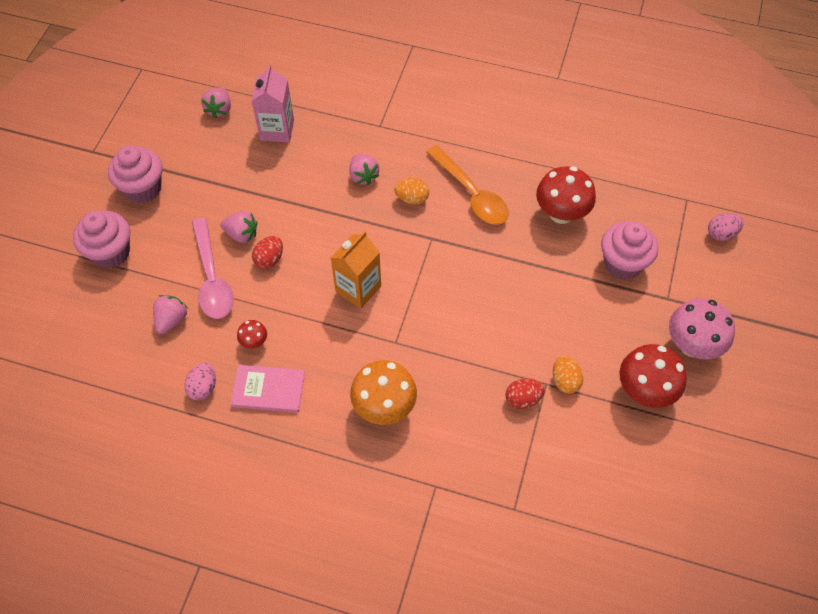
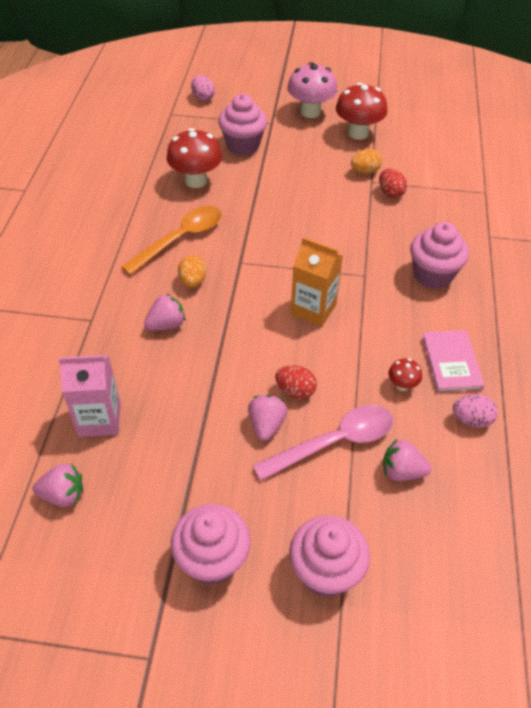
camera: 100 degrees left, 10 degrees down
(384, 407) = (432, 275): orange mushroom -> pink cupcake

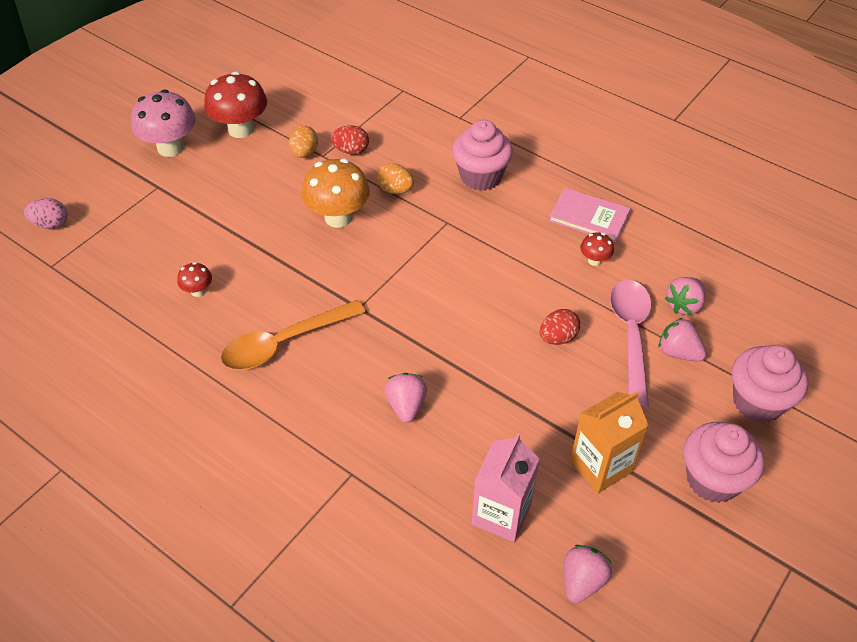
camera: 60 degrees left, 0 degrees up
(180, 239) = (284, 343): orange spoon -> orange spoon turned 105 degrees counterclockwise
(192, 281) = (359, 358): orange egg -> orange egg (395, 190)
(196, 180) = (198, 291): red mushroom -> red mushroom, size x0.48
(243, 145) = (174, 226): pink cupcake -> none
(266, 425) = (585, 376): pink strawberry -> pink strawberry (678, 352)
(313, 309) = (465, 279): orange carton -> orange carton (601, 466)
(317, 215) = (338, 217): none -> orange mushroom
(471, 420) = (655, 235): pink egg -> none

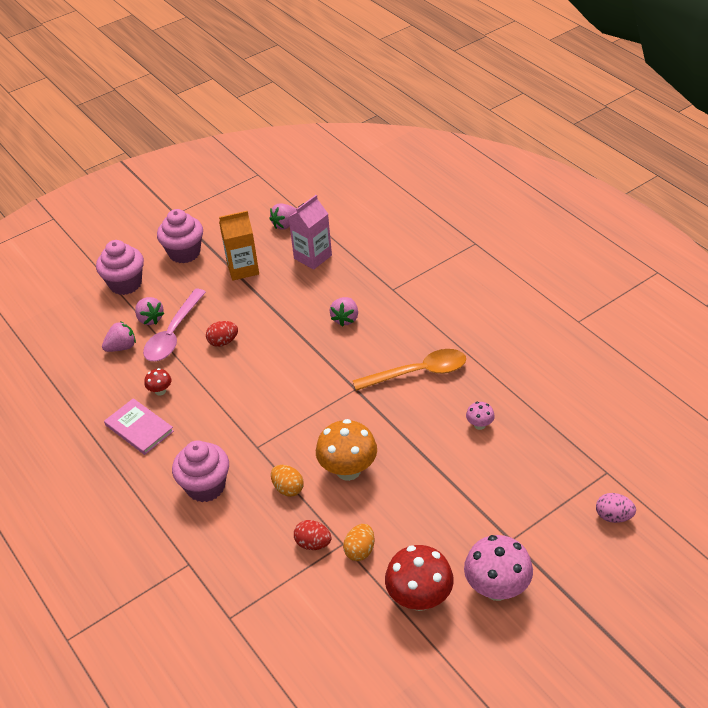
camera: 160 degrees left, 5 degrees down
(198, 291) = (479, 425): red mushroom -> pink mushroom

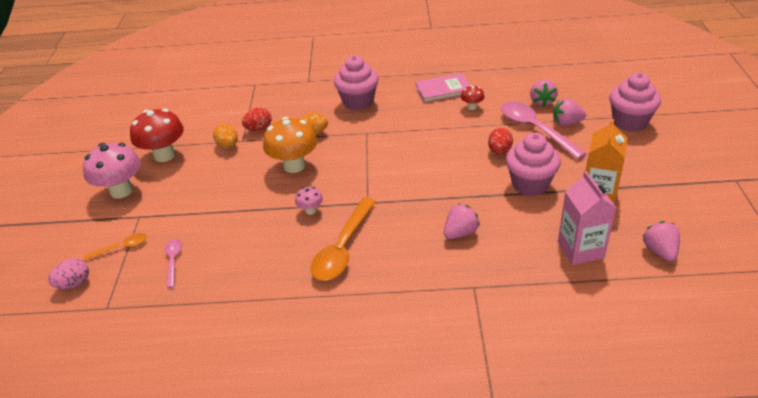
camera: 125 degrees right, 5 degrees down
(184, 253) = (655, 166): pink cupcake -> pink cupcake (530, 184)
(345, 319) = (460, 233): pink strawberry -> pink strawberry turned 90 degrees clockwise
(479, 425) = (245, 256): pink mushroom -> pink mushroom (310, 210)
(528, 468) = (173, 261): none -> pink spoon
(552, 518) = (121, 247): none -> orange spoon

